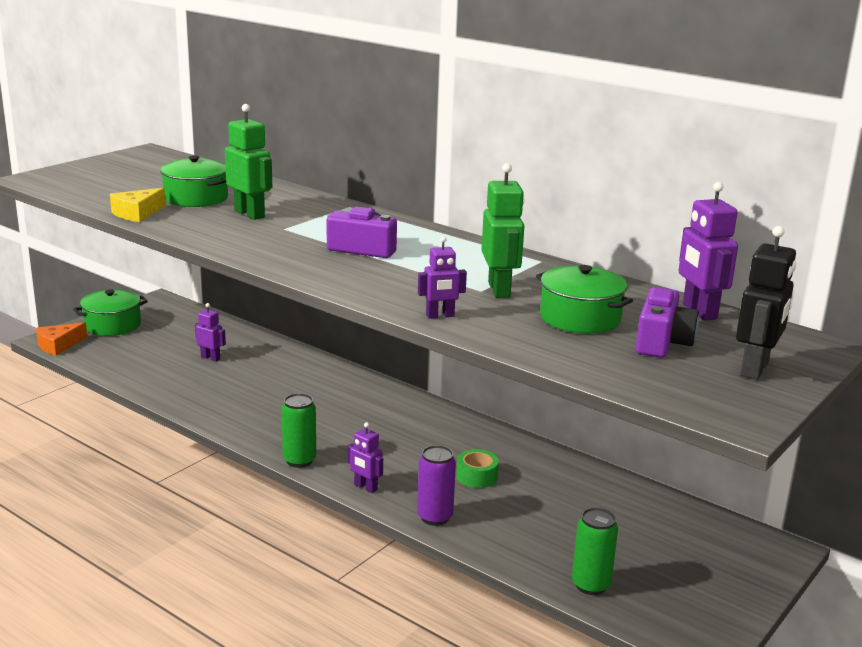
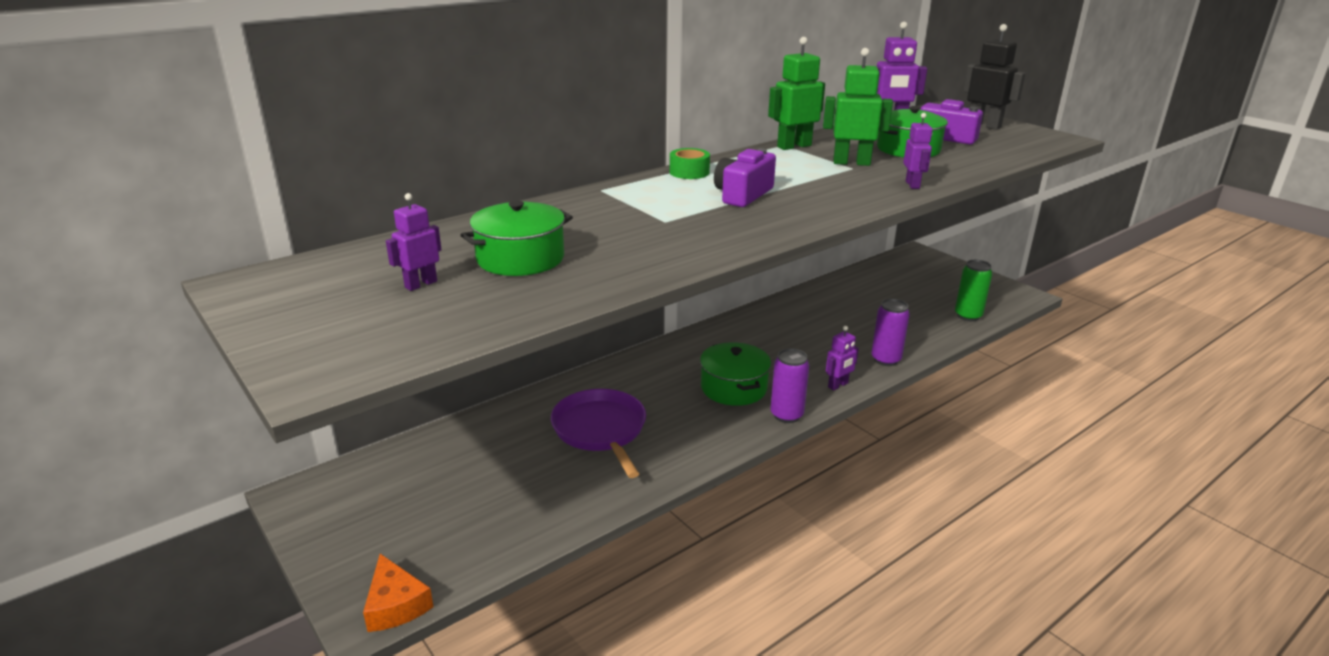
camera: 75 degrees left, 5 degrees up
(112, 325) = (356, 544): green pot -> green pot (733, 388)
(137, 213) = (568, 295): yellow cheese -> none
(210, 358) = (523, 457): purple robot -> purple robot (421, 284)
(250, 214) = (604, 233): green robot -> green robot (794, 146)
(252, 381) = (601, 430): none -> purple pan
(299, 460) = (786, 415): green can -> purple can
(476, 476) = (823, 333): green tape -> green tape (689, 172)

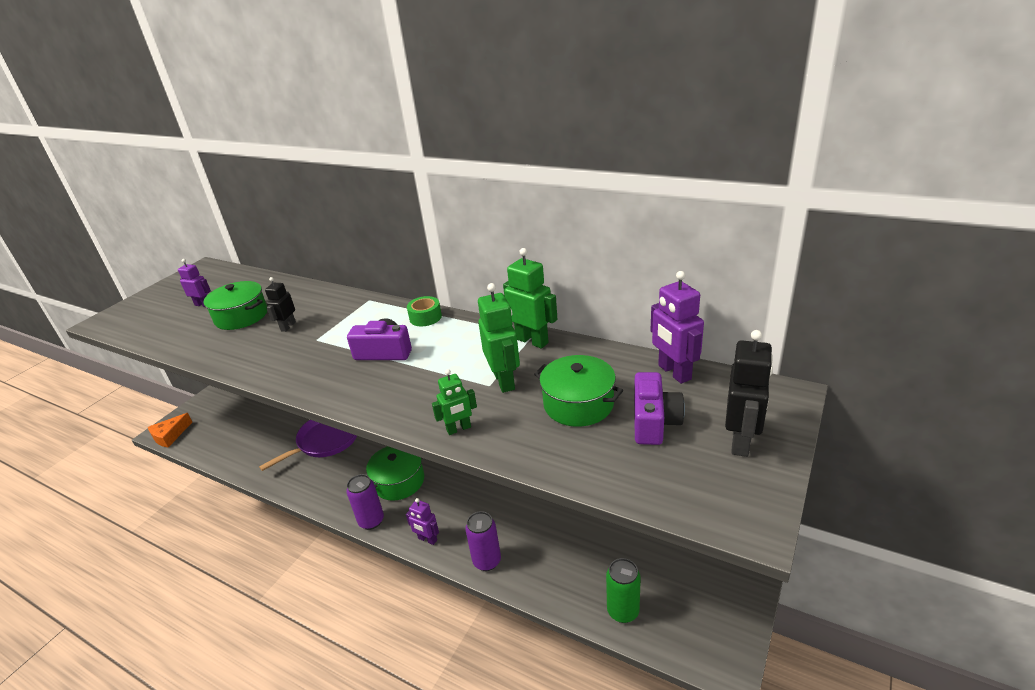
camera: 70 degrees right, 5 degrees up
(604, 233) = (288, 326): none -> black robot
(912, 185) = (459, 429): purple robot -> green robot

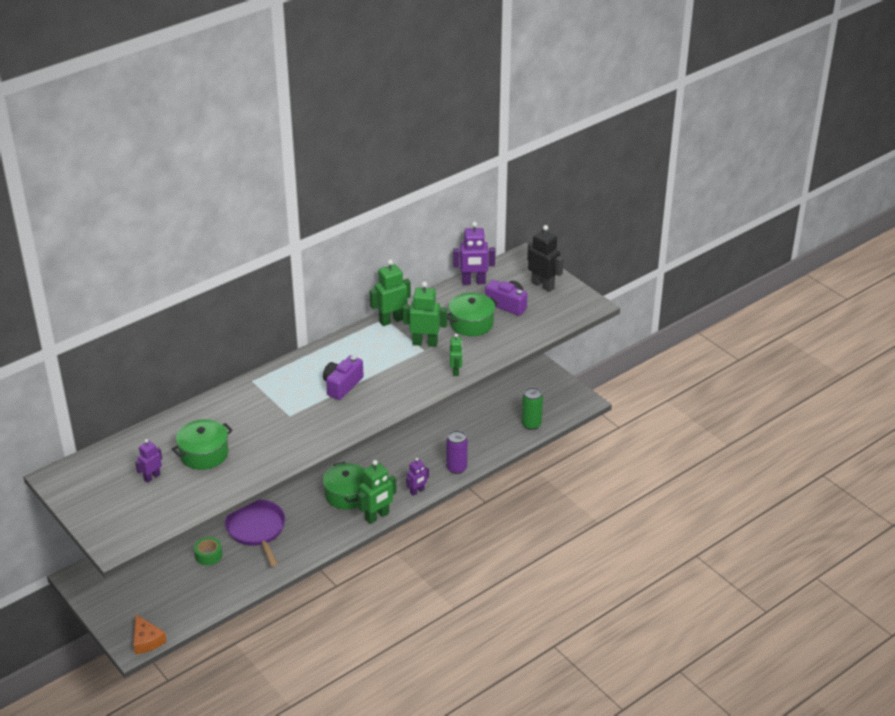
camera: 70 degrees left, 5 degrees up
(288, 326) = (252, 428): black robot -> none
(371, 521) = (377, 516): purple can -> green robot
(425, 317) = (312, 358): green tape -> green tape (208, 555)

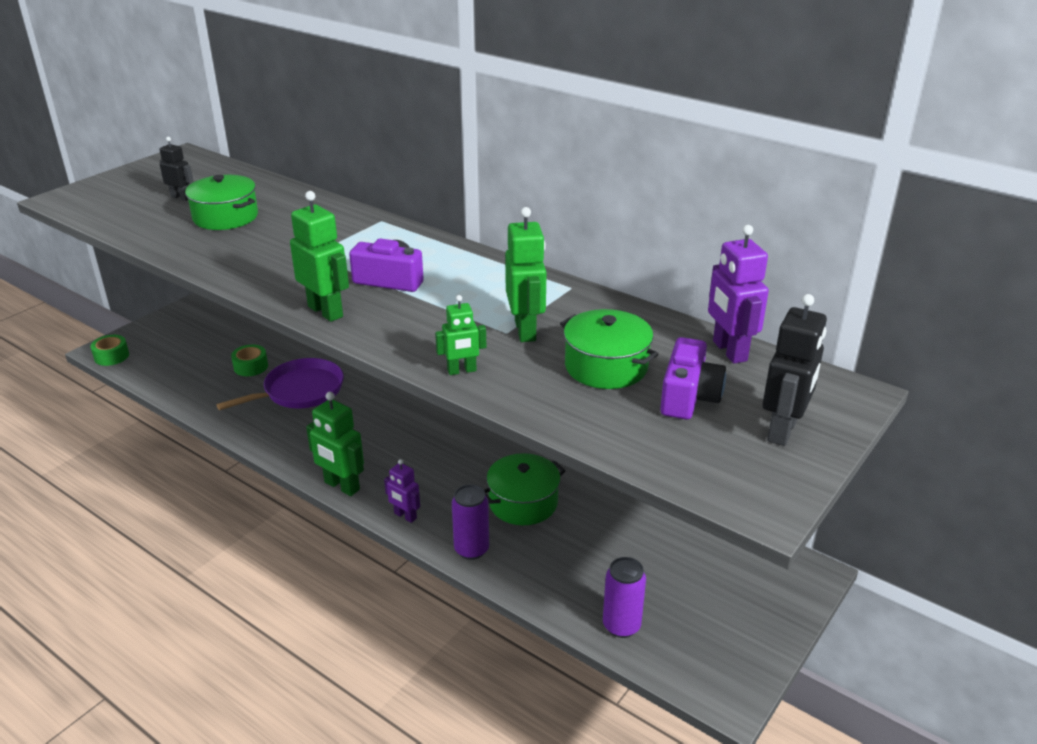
camera: 75 degrees right, 5 degrees down
(146, 640) = (111, 356): orange cheese -> green tape
(152, 477) = (181, 197): purple robot -> black robot
(346, 494) = (382, 449): green pot -> green pot (523, 502)
(391, 320) = (569, 293): green robot -> green robot (326, 311)
(531, 424) = (621, 626): green can -> purple can

